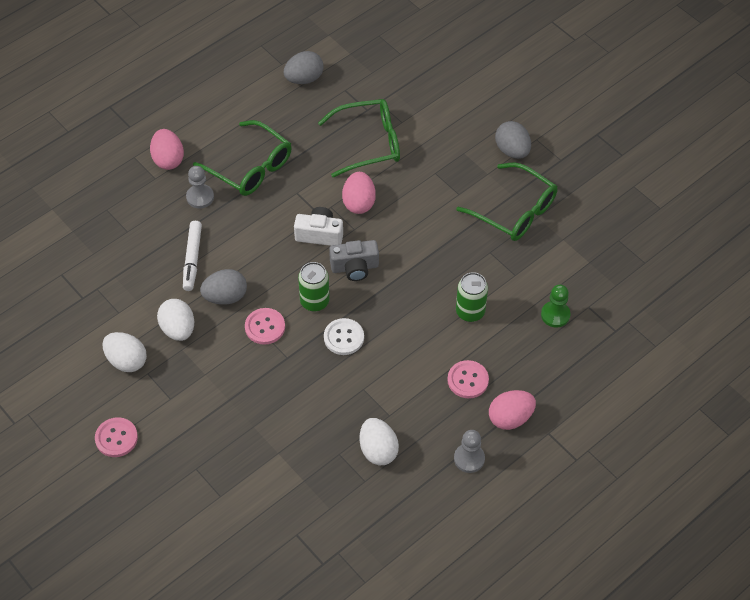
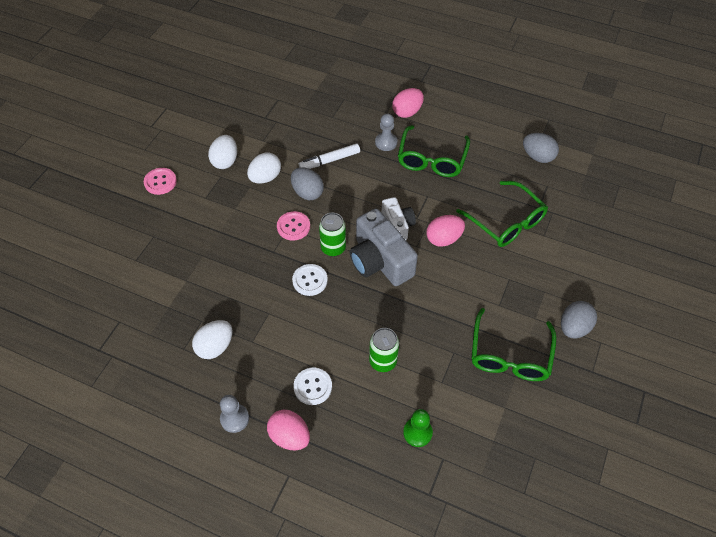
camera: 65 degrees right, 0 degrees up
(354, 267) = (380, 261): grey camera -> grey camera, size x1.68
(468, 380) = (312, 387): pink button -> white button

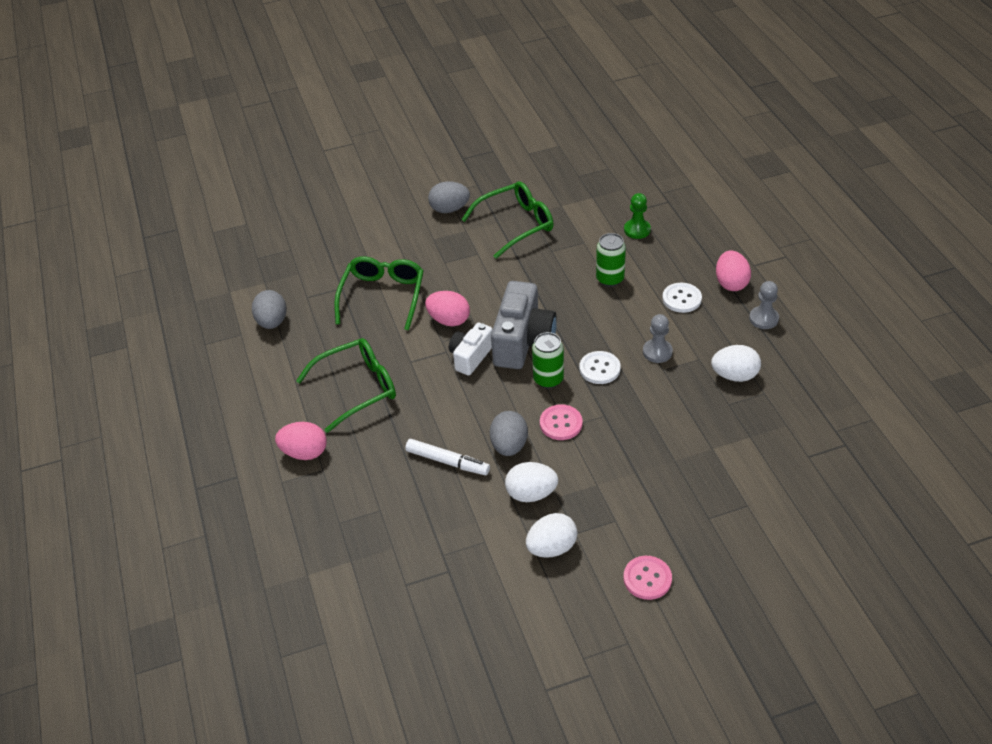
camera: 130 degrees left, 10 degrees down
(386, 142) = (371, 437): grey pawn -> grey pawn (657, 352)

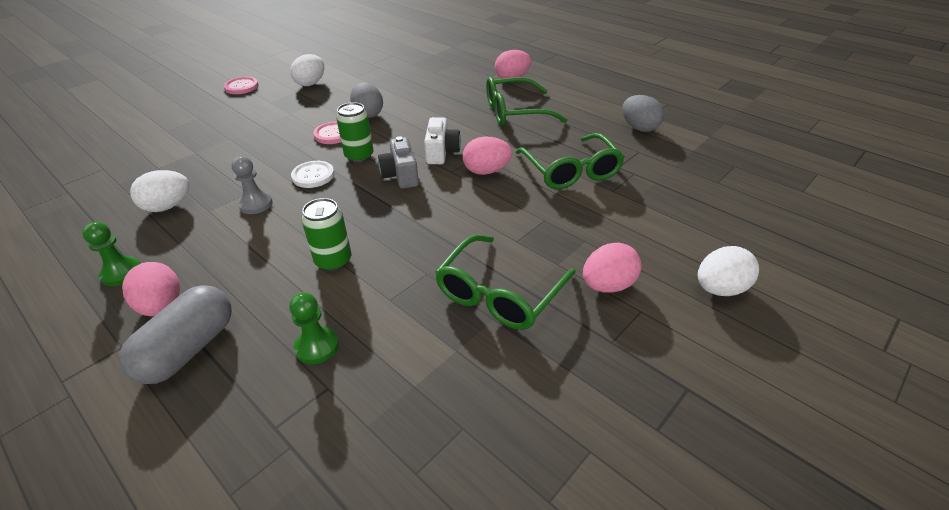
camera: 150 degrees right, 5 degrees down
(357, 388) = (515, 112): green glasses -> green glasses turned 45 degrees clockwise
(447, 461) = (409, 97): white marker -> none
(449, 209) = (607, 285): grey egg -> pink egg
(523, 341) = (401, 175): grey camera -> grey camera, size x0.60
(531, 494) = (337, 98): white egg -> white egg (720, 289)
(681, 299) = (233, 265): white button -> none
(712, 251) = (189, 349): none -> grey capsule
(763, 319) = (121, 273): grey pawn -> green pawn

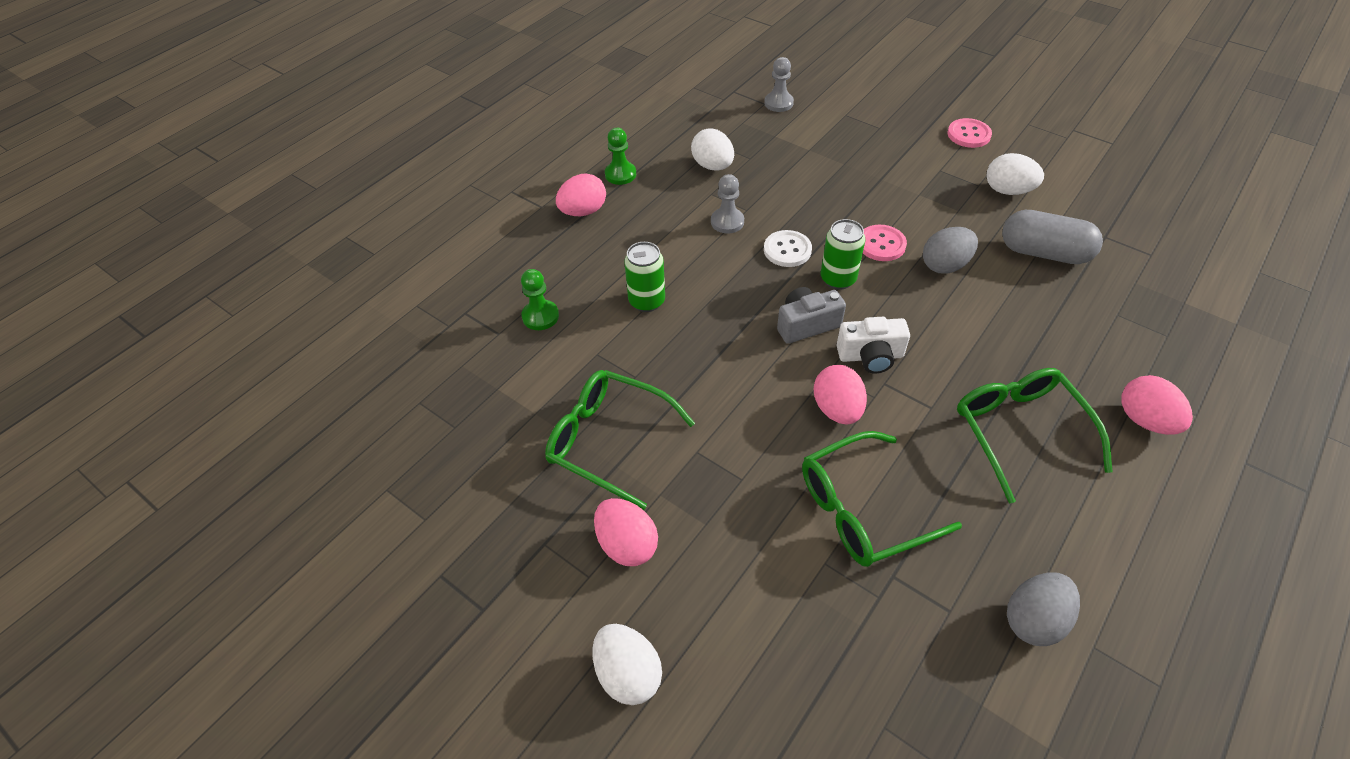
camera: 85 degrees right, 10 degrees up
(112, 161) = (778, 103): none -> grey pawn
(189, 349) = (538, 243): grey capsule -> grey capsule (1044, 253)

